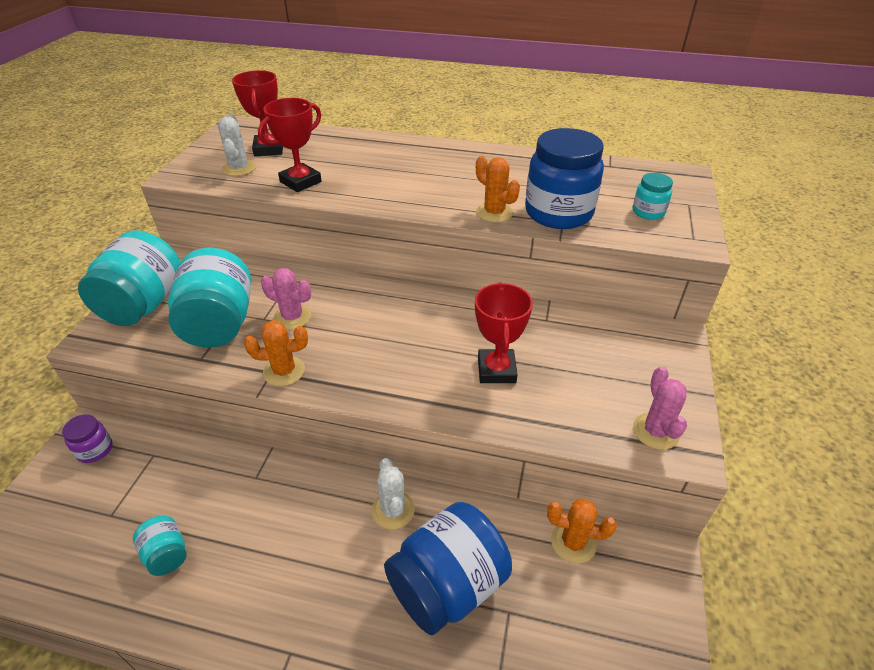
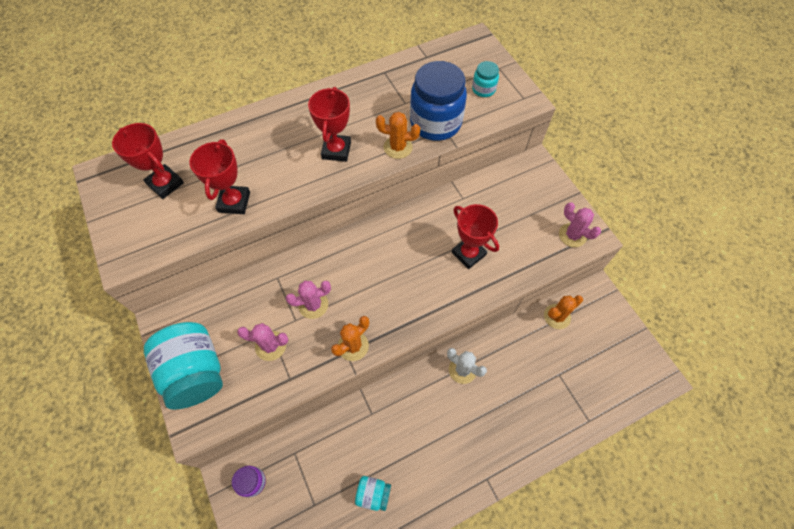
camera: 40 degrees left, 20 degrees up
(220, 324) = (270, 346): turquoise jar -> pink cactus
(239, 168) = (167, 219): white cactus -> none
(431, 189) = (336, 150): none -> red trophy
(448, 585) = (523, 385): blue jar -> none

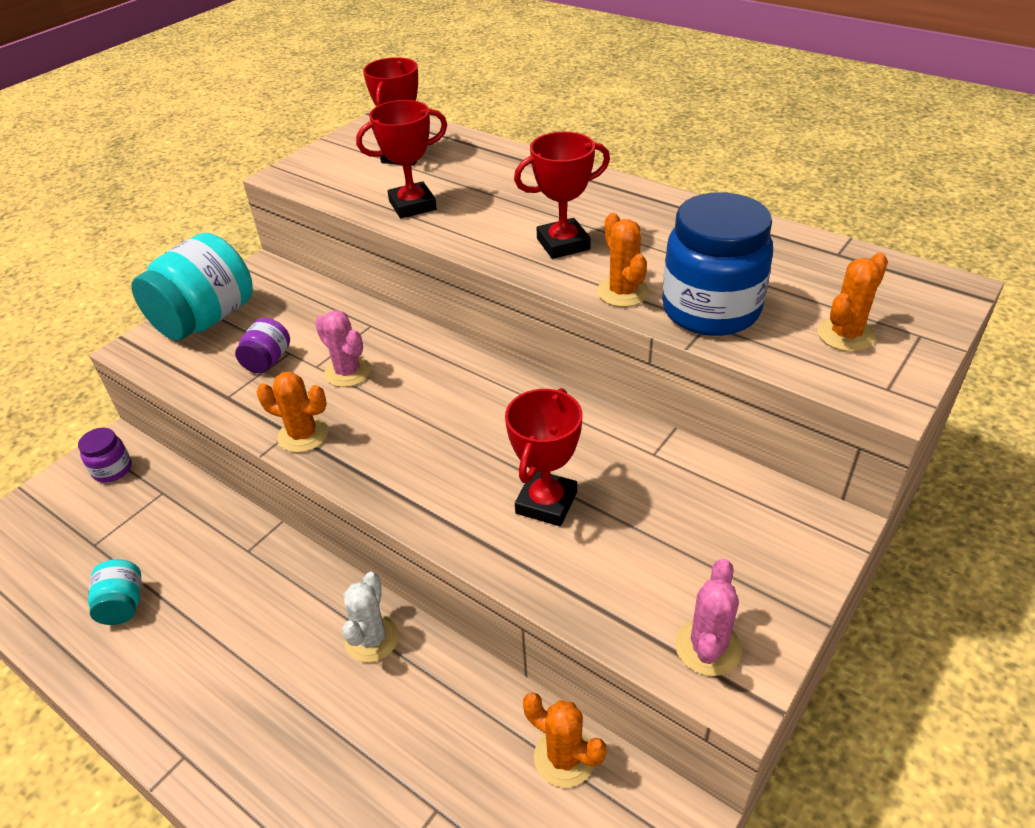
camera: 65 degrees right, 20 degrees down
(270, 346) = (268, 361): pink cactus -> purple jar
(483, 89) = (845, 335): turquoise jar -> orange cactus

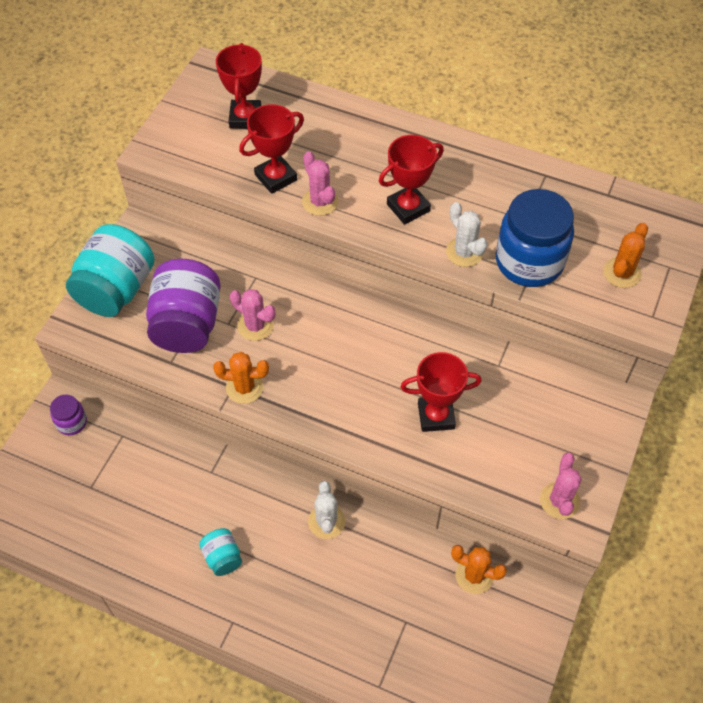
camera: 15 degrees left, 15 degrees up
(123, 604) = (138, 529): turquoise jar -> turquoise jar (222, 557)
(268, 361) = (187, 324): purple jar -> purple jar, size x2.09
(455, 230) = (320, 202): none -> pink cactus
(546, 502) = (436, 416): red trophy -> red trophy turned 75 degrees clockwise
(622, 292) = (464, 252): orange cactus -> white cactus

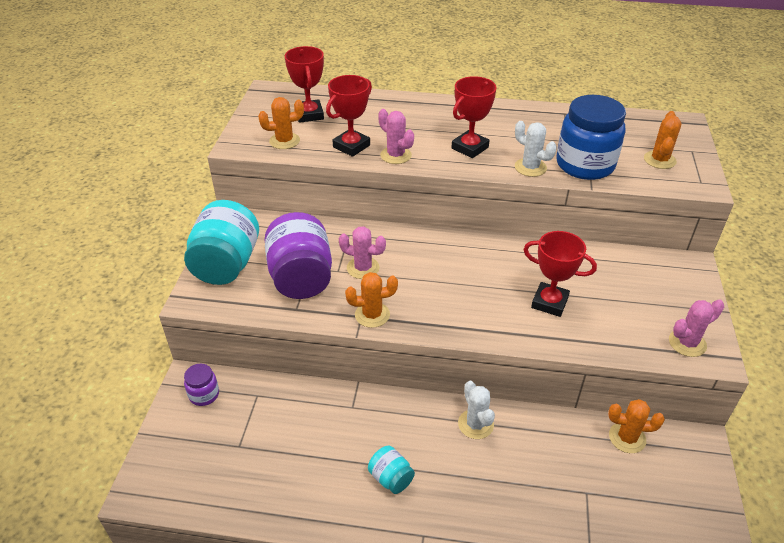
camera: 15 degrees left, 15 degrees down
(205, 154) = (284, 141): none -> orange cactus
(436, 416) = (549, 302): red trophy -> red trophy turned 45 degrees clockwise
(559, 501) = (687, 343): pink cactus -> pink cactus turned 75 degrees clockwise

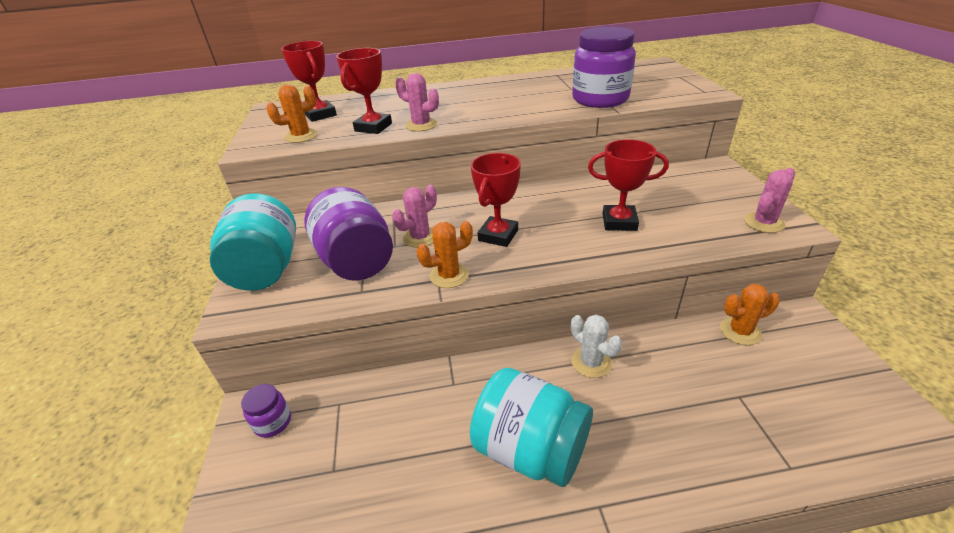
camera: 15 degrees left, 5 degrees down
(363, 268) = (420, 237): pink cactus -> pink cactus turned 45 degrees counterclockwise
(391, 478) = (530, 449): turquoise jar -> turquoise jar, size x2.09
(470, 148) = (489, 108): red trophy -> red trophy (498, 235)
(530, 167) = (554, 109): white cactus -> none
(585, 165) = (600, 99): blue jar -> purple jar
(659, 160) = (659, 85): orange cactus -> none

